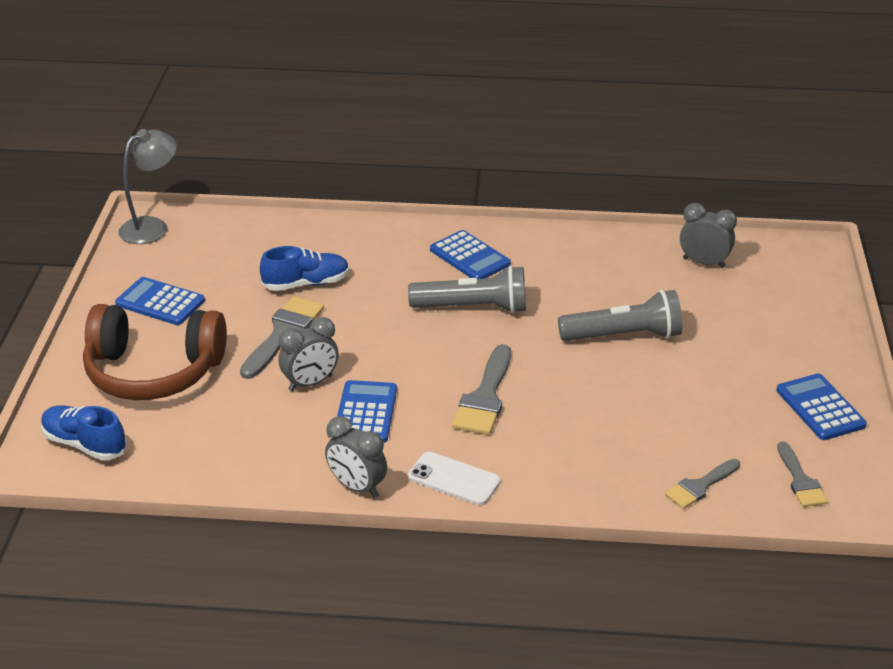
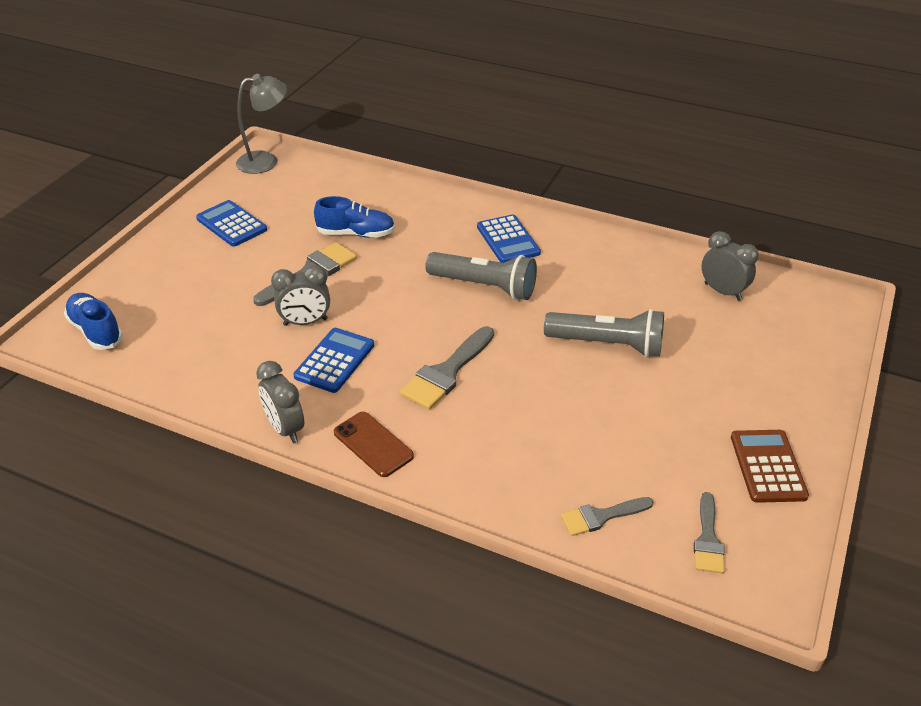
camera: 20 degrees right, 5 degrees up
(153, 372) = (188, 282): brown headphones -> none
(454, 479) = (373, 444): white phone -> brown phone
(820, 408) = (767, 466): blue calculator -> brown calculator

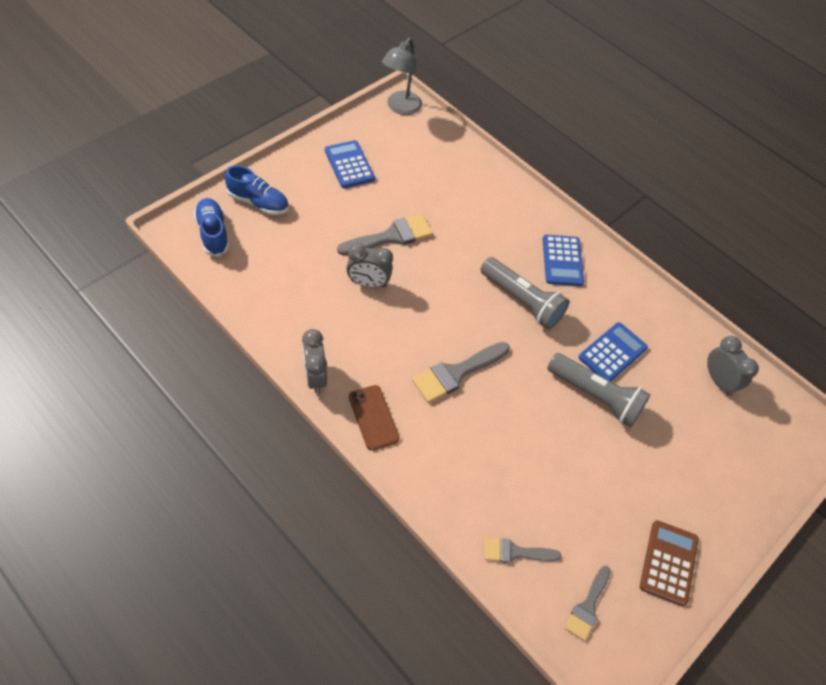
camera: 15 degrees right, 15 degrees up
(266, 161) = (400, 108): grey lamp -> grey lamp turned 120 degrees clockwise
(334, 361) = (376, 329): blue calculator -> blue calculator (612, 353)
(356, 234) = (442, 209): blue shoe -> blue shoe (258, 202)

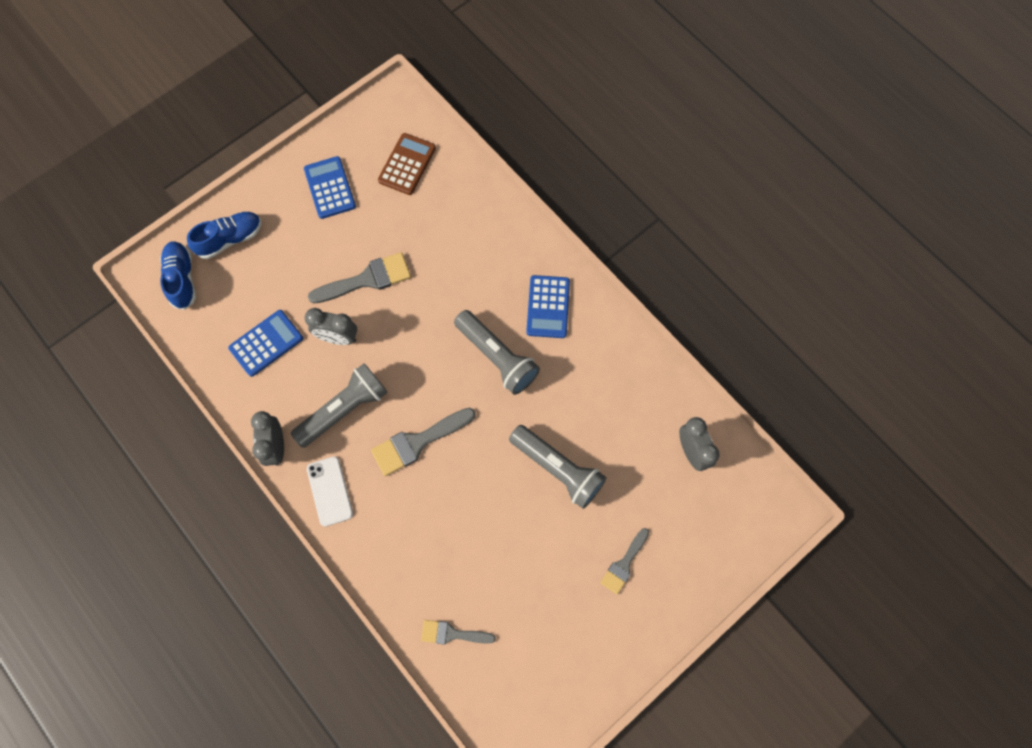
camera: 10 degrees right, 15 degrees up
(258, 202) = (230, 239): blue shoe -> blue shoe turned 60 degrees counterclockwise
(373, 417) = (330, 491): brown phone -> white phone
(381, 344) = (344, 409): none -> grey flashlight
(400, 108) = (393, 108): grey lamp -> none
(587, 606) = (514, 689): grey brush -> grey brush (624, 564)
(612, 353) = (584, 418): blue calculator -> blue calculator (266, 343)
(668, 562) = (600, 648): brown calculator -> brown calculator (407, 164)

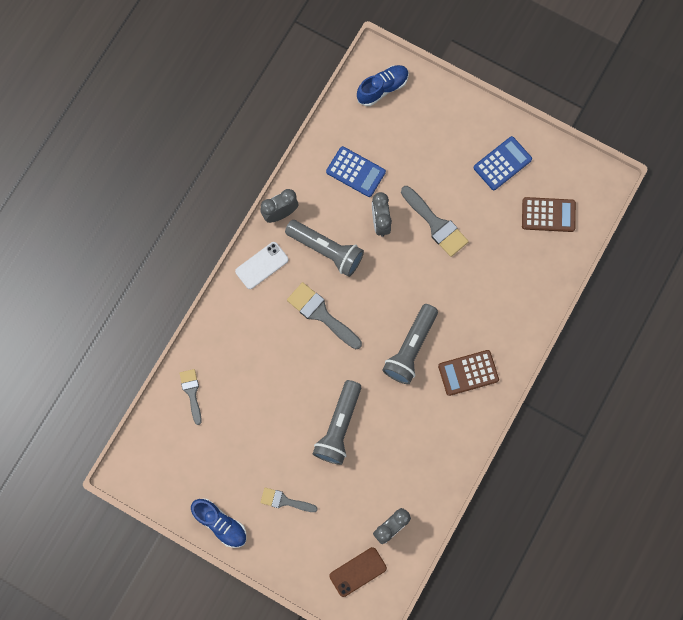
camera: 70 degrees right, 5 degrees up
(230, 239) = (428, 108): blue shoe -> blue shoe (220, 523)
(548, 307) = (468, 373): blue calculator -> brown calculator
(732, 507) = (358, 572): none -> brown phone

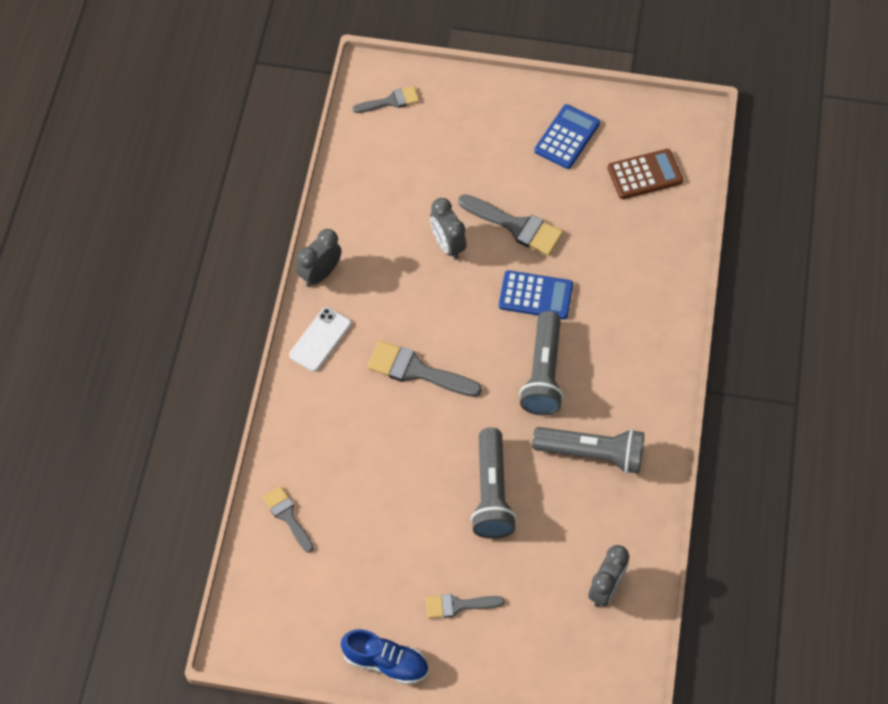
camera: 20 degrees left, 15 degrees down
(326, 250) = (394, 297): grey flashlight -> grey flashlight (592, 454)
(355, 172) = (395, 200): blue calculator -> blue calculator (535, 295)
(358, 572) = (586, 658): brown phone -> none
(382, 88) = (391, 101): blue shoe -> grey brush
(468, 373) = (625, 378): brown calculator -> none

